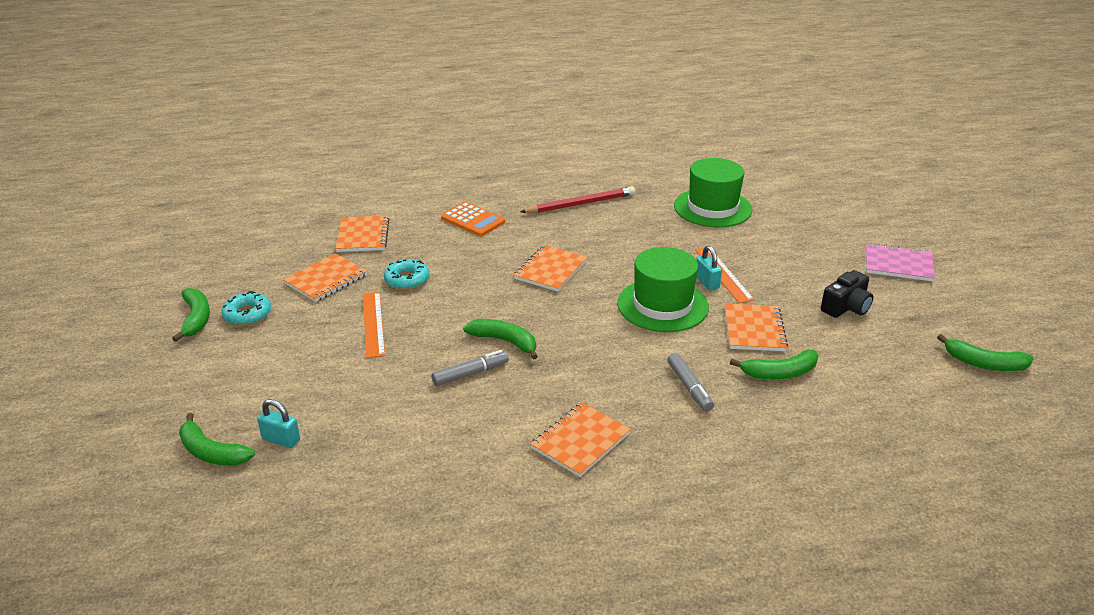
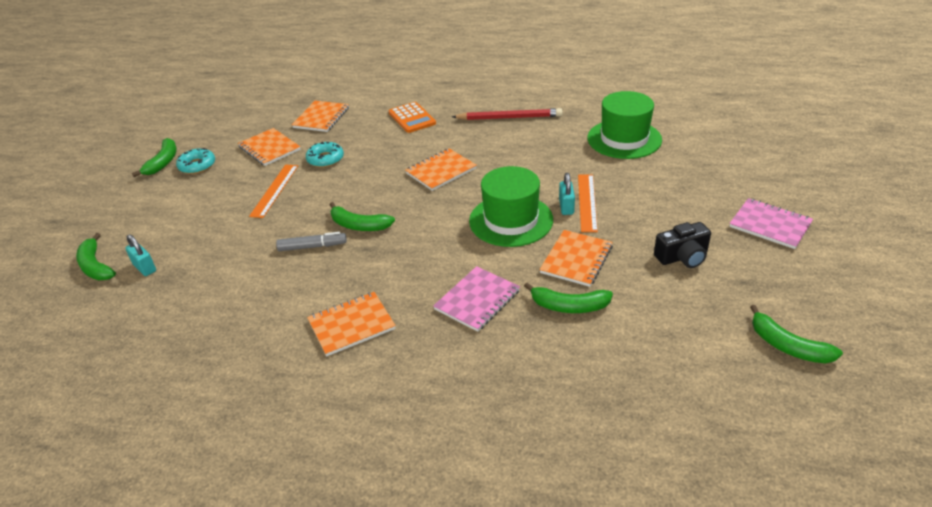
camera: 25 degrees right, 5 degrees up
(326, 279) = (269, 148): orange notebook -> orange notebook turned 75 degrees clockwise
(505, 341) = (359, 225): green banana -> green banana turned 150 degrees clockwise
(689, 387) = (477, 300): grey marker -> pink notebook

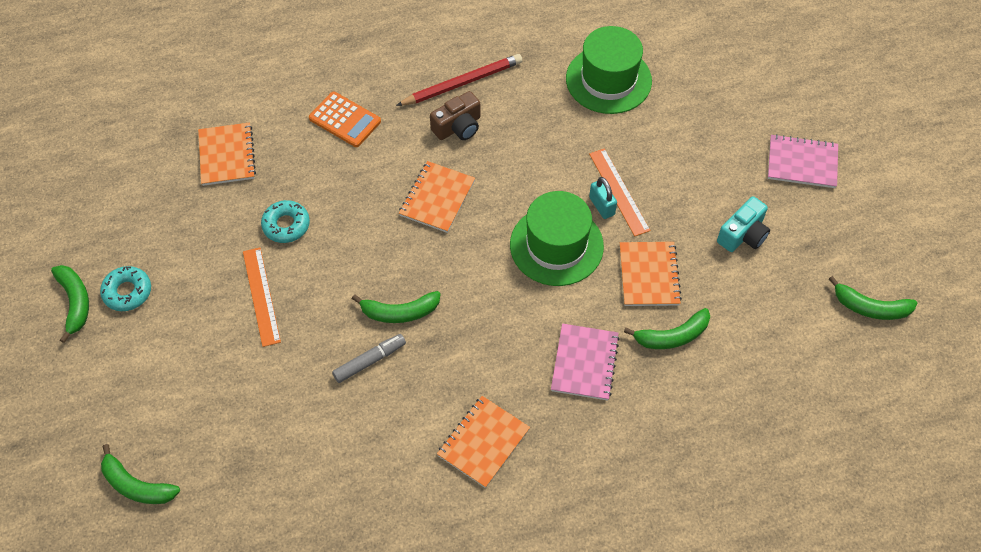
camera: 30 degrees left, 20 degrees up
(145, 268) = (199, 464): turquoise padlock -> none
(269, 148) = (200, 231): orange notebook -> none
(488, 138) = (458, 127): none -> brown camera
(682, 257) = (743, 235): black camera -> turquoise camera

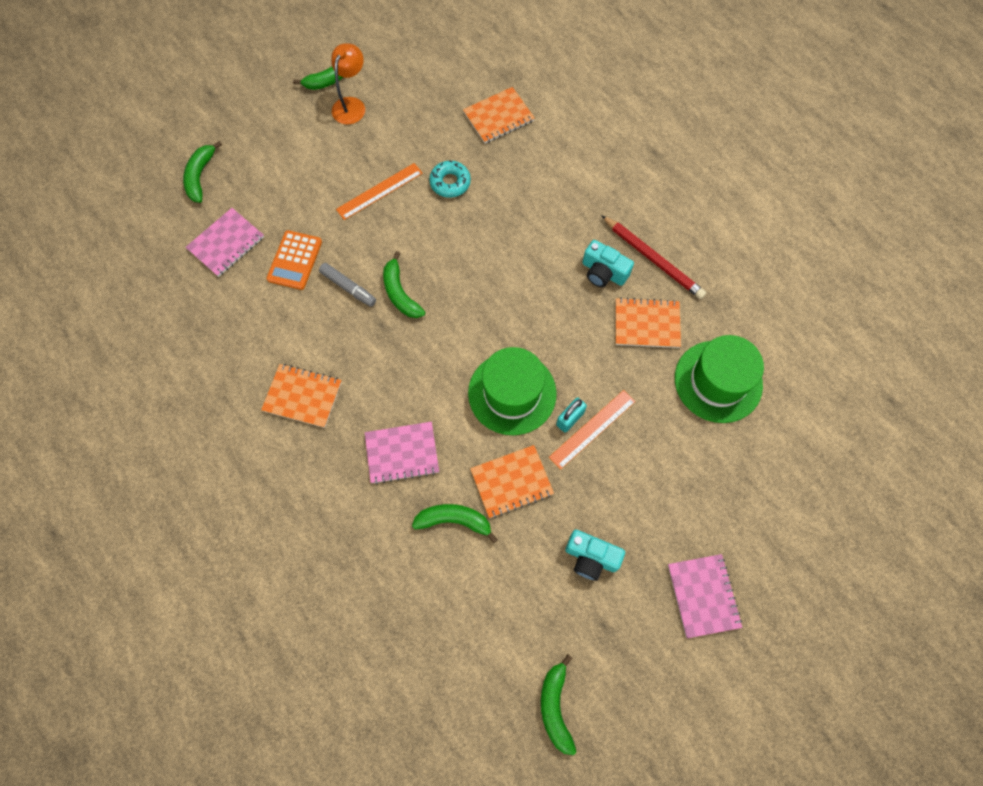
camera: 70 degrees right, 10 degrees up
(127, 292) = (351, 105): turquoise donut -> orange lamp
(249, 477) = (226, 243): none -> pink notebook
(345, 120) = (570, 184): orange calculator -> orange calculator (294, 260)
(437, 198) = (521, 282): orange notebook -> orange notebook (647, 324)
(458, 127) = (603, 272): brown camera -> turquoise camera
(672, 336) = (454, 520): green banana -> green banana turned 135 degrees clockwise

